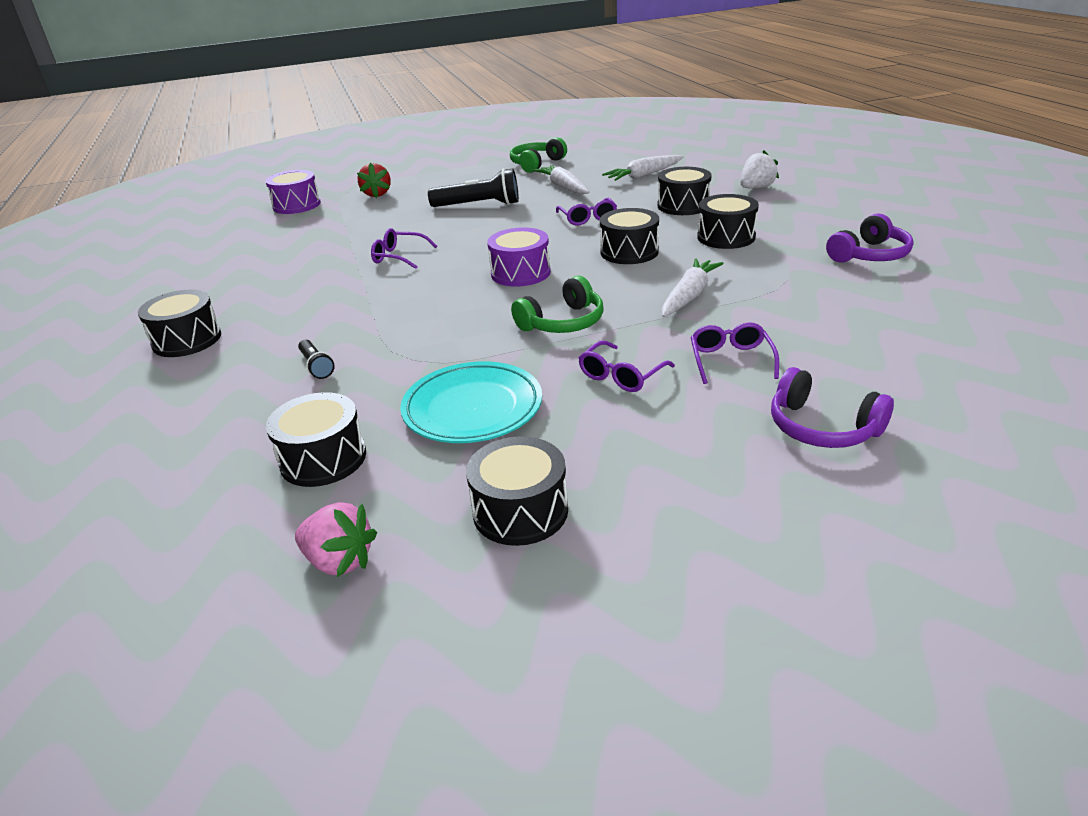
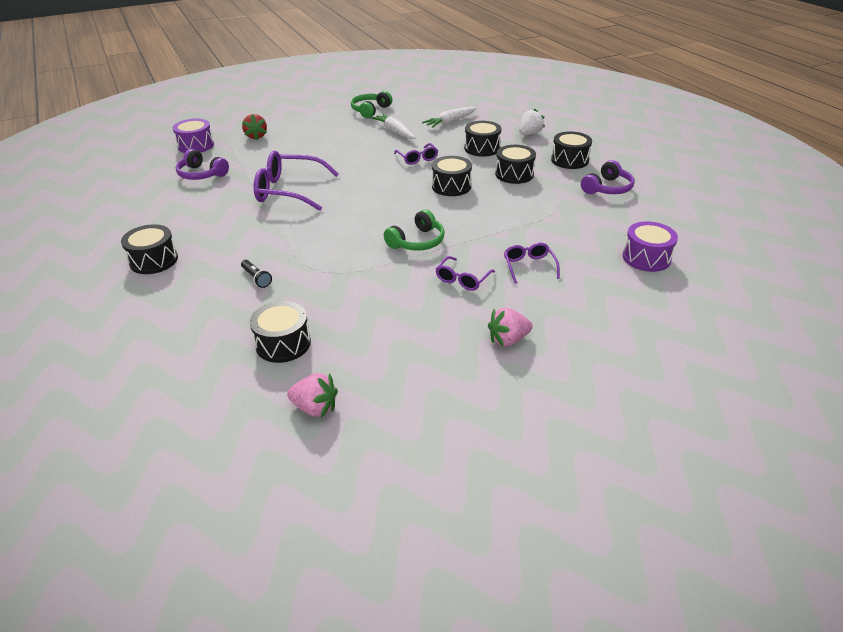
camera: 10 degrees left, 5 degrees up
(398, 256) = (288, 191): purple glasses -> purple glasses, size x1.93
(472, 409) = (372, 305): turquoise plate -> none
(479, 205) = (336, 147): black flashlight -> none
(520, 273) = (380, 203): purple drum -> purple drum (646, 258)
(520, 511) = (418, 371): black drum -> black drum (569, 160)
(679, 469) = (508, 340): none -> pink strawberry
(689, 296) = (496, 220): white carrot -> none
(822, 427) = (588, 310): purple headphones -> purple headphones (202, 174)

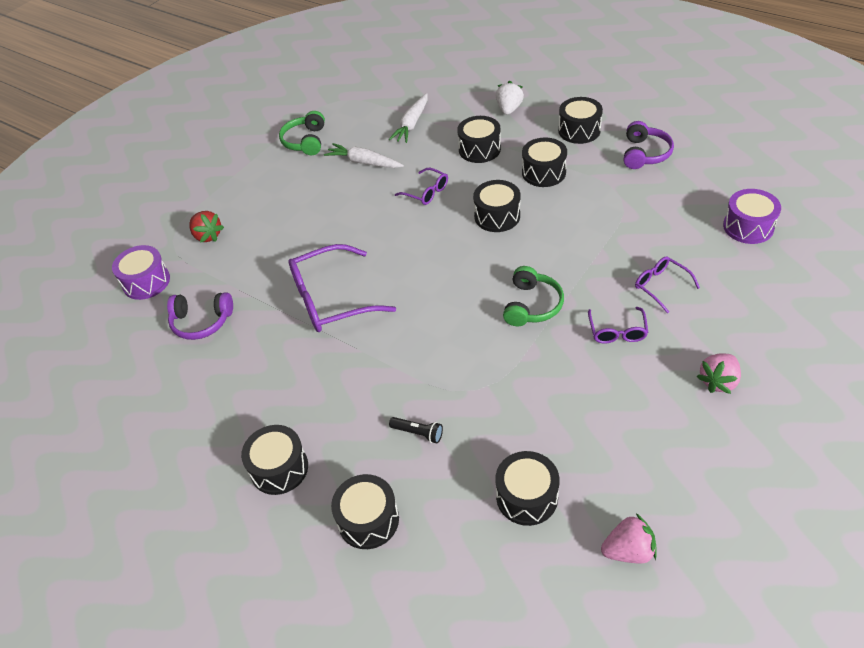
camera: 25 degrees left, 10 degrees up
(170, 309) = (368, 520): none -> black drum

